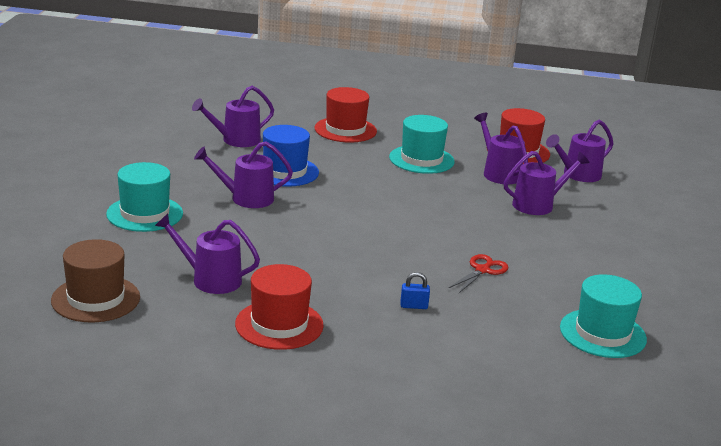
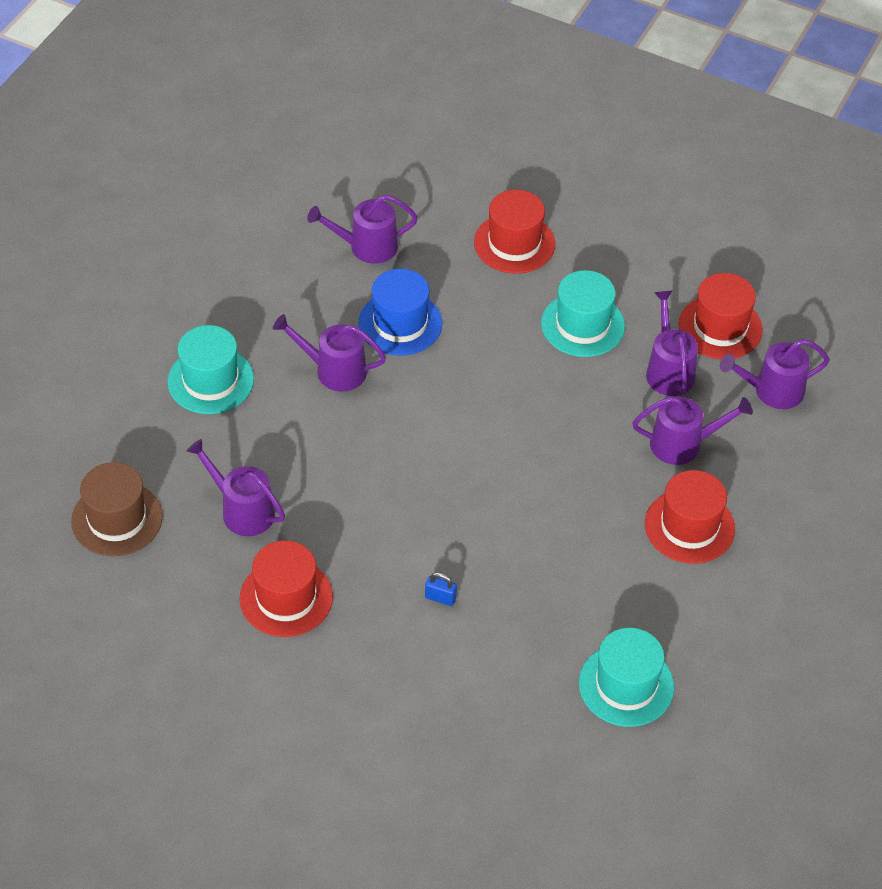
camera: 20 degrees right, 25 degrees up
(482, 270) = (548, 553): red scissors -> none
(577, 243) = (689, 526): none -> red hat

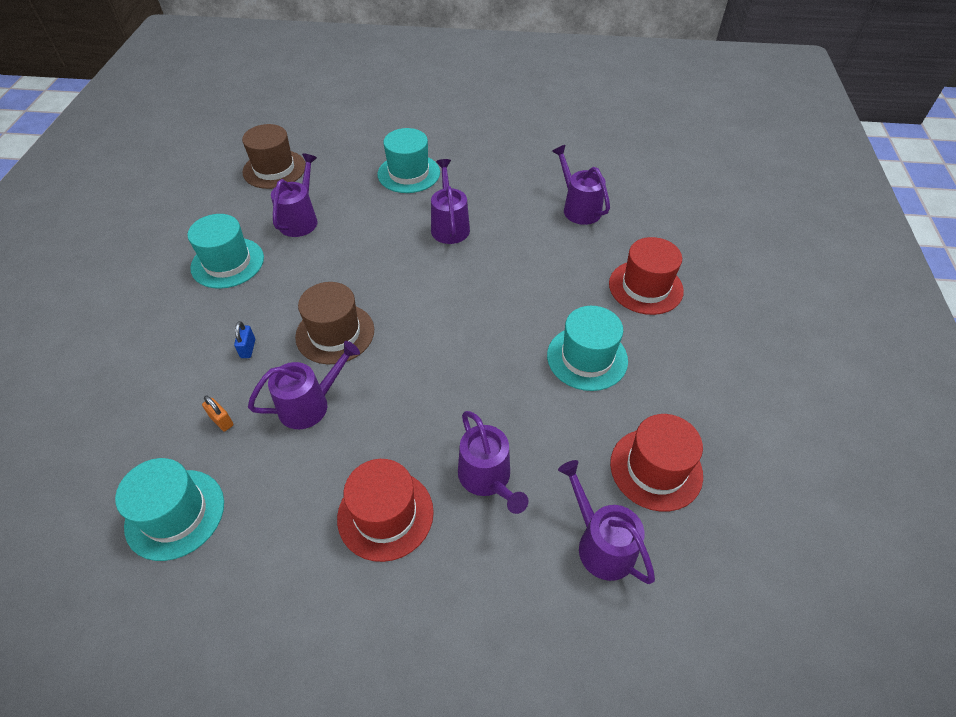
camera: 70 degrees right, 0 degrees up
(286, 597) = (227, 263): red hat -> turquoise hat
(400, 323) = (516, 246): blue hat -> none
(454, 516) = (335, 333): none -> brown hat
(530, 635) = (221, 421): none -> orange padlock
(668, 370) = (573, 439): purple watering can -> purple watering can (310, 405)

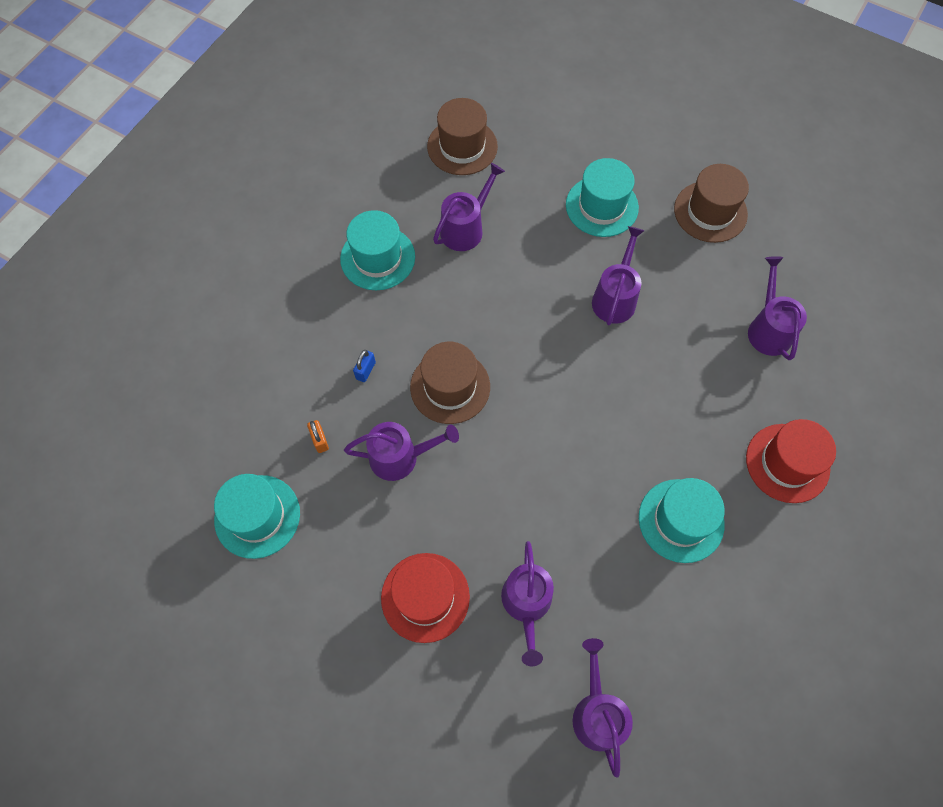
camera: 25 degrees right, 15 degrees up
(494, 153) = (710, 212): none -> brown hat
(656, 469) = (685, 667): red hat -> none

